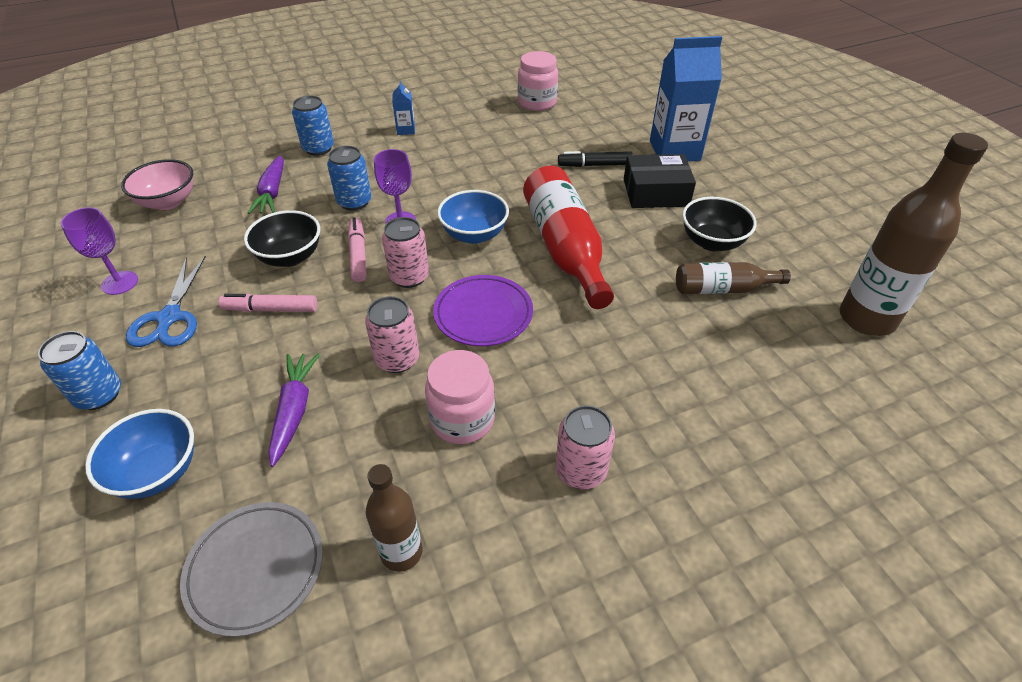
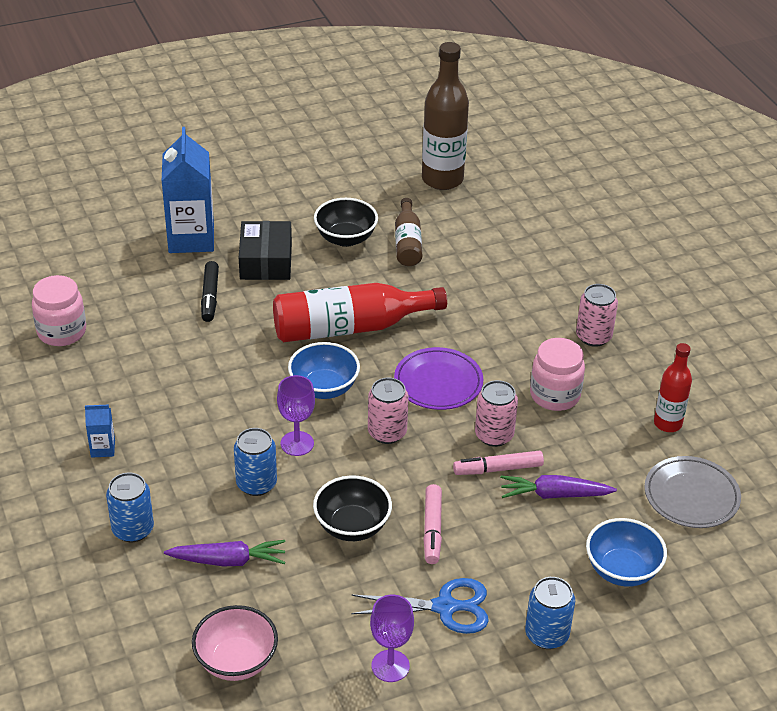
camera: 90 degrees left, 5 degrees down
(358, 255) = (351, 472): pink marker -> pink marker (498, 469)
(401, 552) = (667, 423): brown bottle -> red bottle

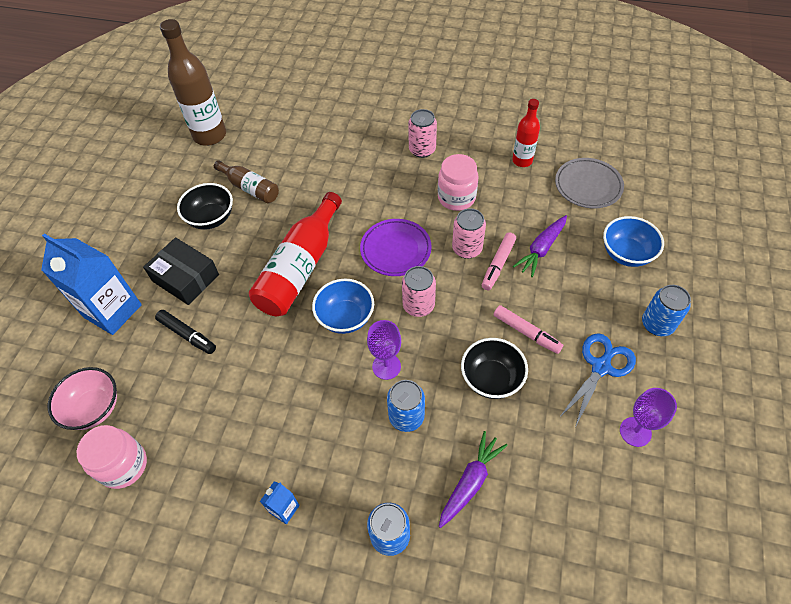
camera: 50 degrees left, 15 degrees up
(236, 661) = (574, 535): pink bowl -> pink bowl (94, 408)

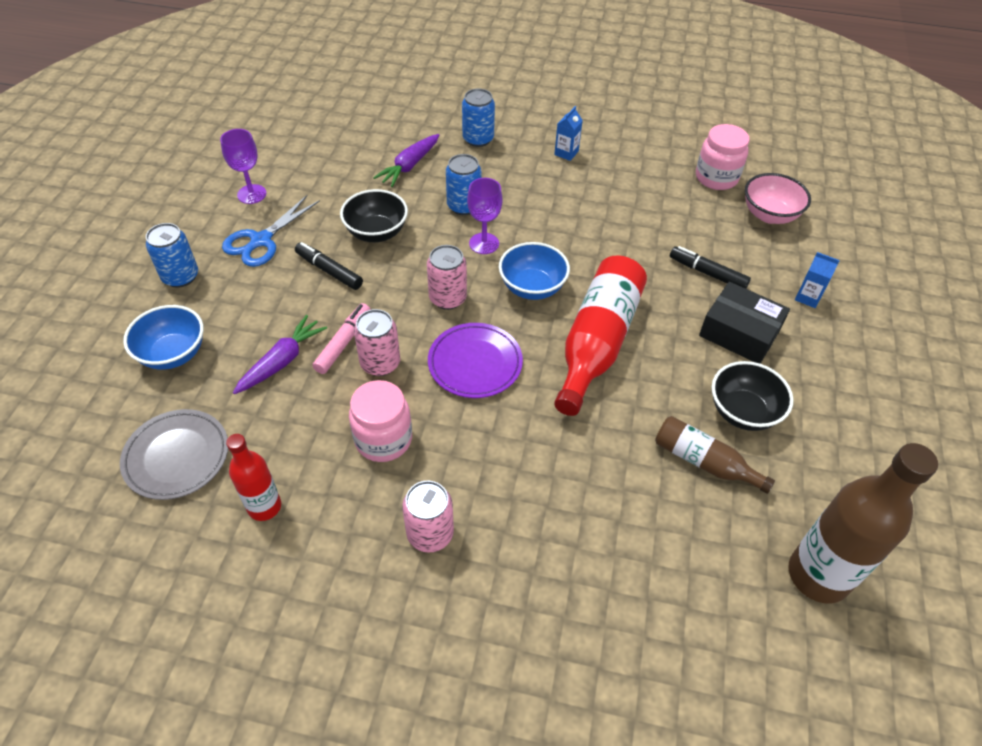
camera: 175 degrees right, 5 degrees down
(112, 311) = (807, 297): blue carton -> blue carton, size x0.44
(526, 332) = (329, 271): pink marker -> black marker

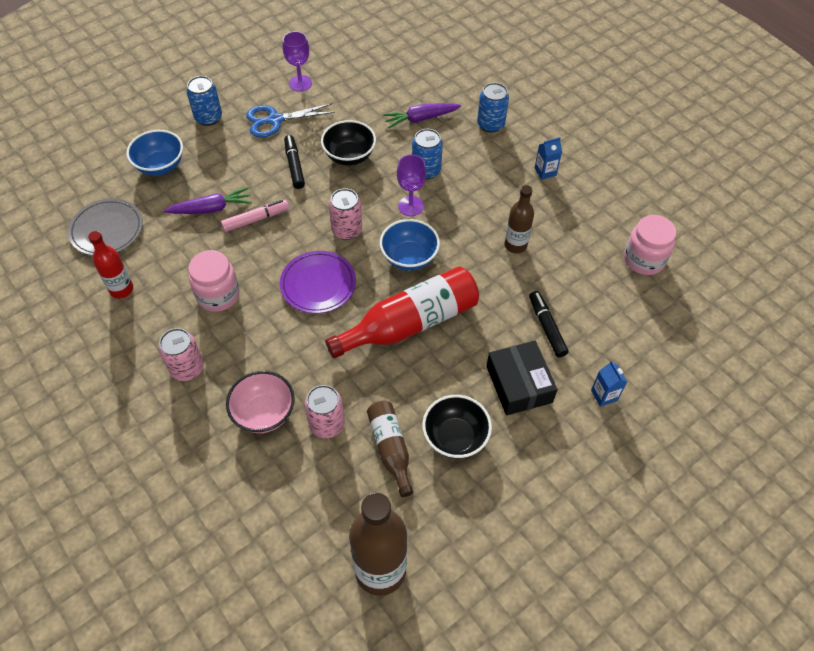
camera: 40 degrees right, 5 degrees up
(380, 363) = (263, 246): pink can -> pink can (327, 424)
(609, 224) = (515, 245): none -> brown bottle
(769, 215) = (652, 315): pink bowl -> pink bowl (264, 413)

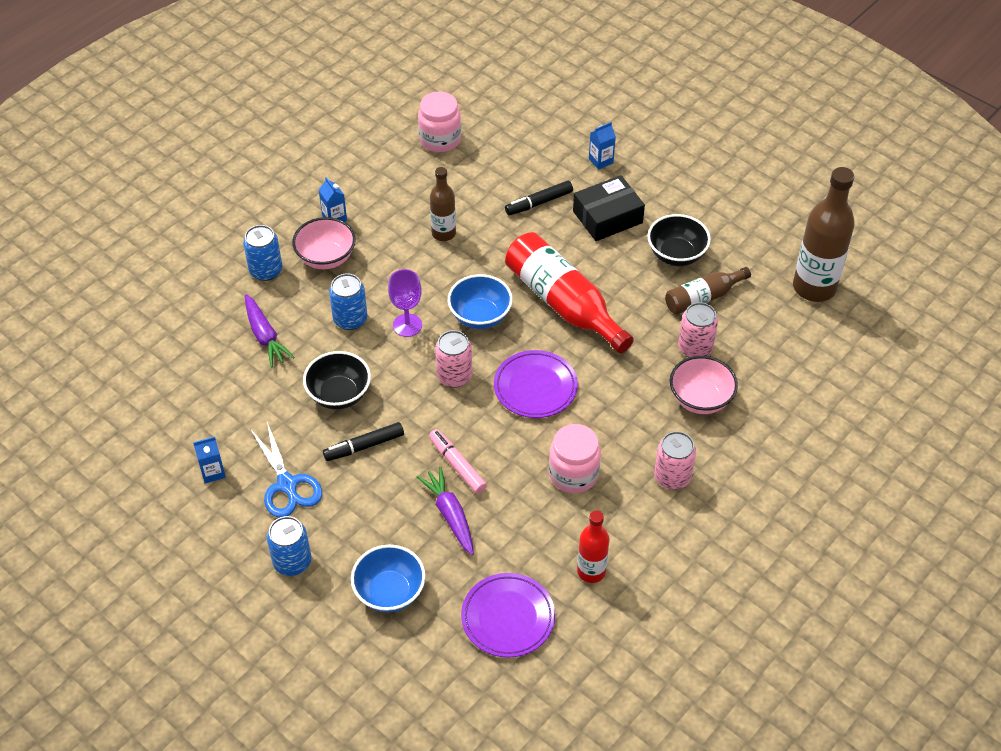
camera: 100 degrees left, 5 degrees down
(107, 230) = (508, 617): grey plate -> purple plate
(300, 83) = (213, 472): purple goblet -> blue carton
(498, 162) = (326, 258): none -> pink bowl

